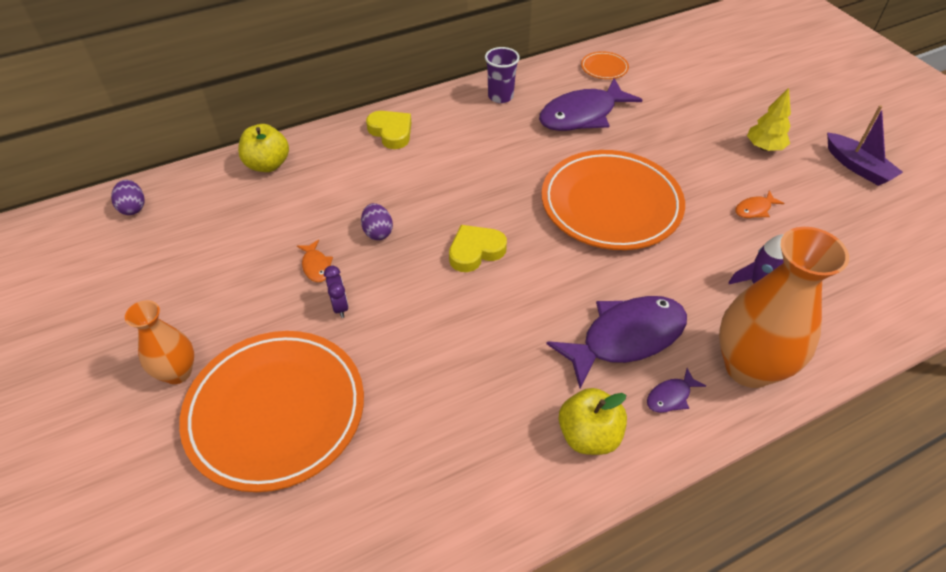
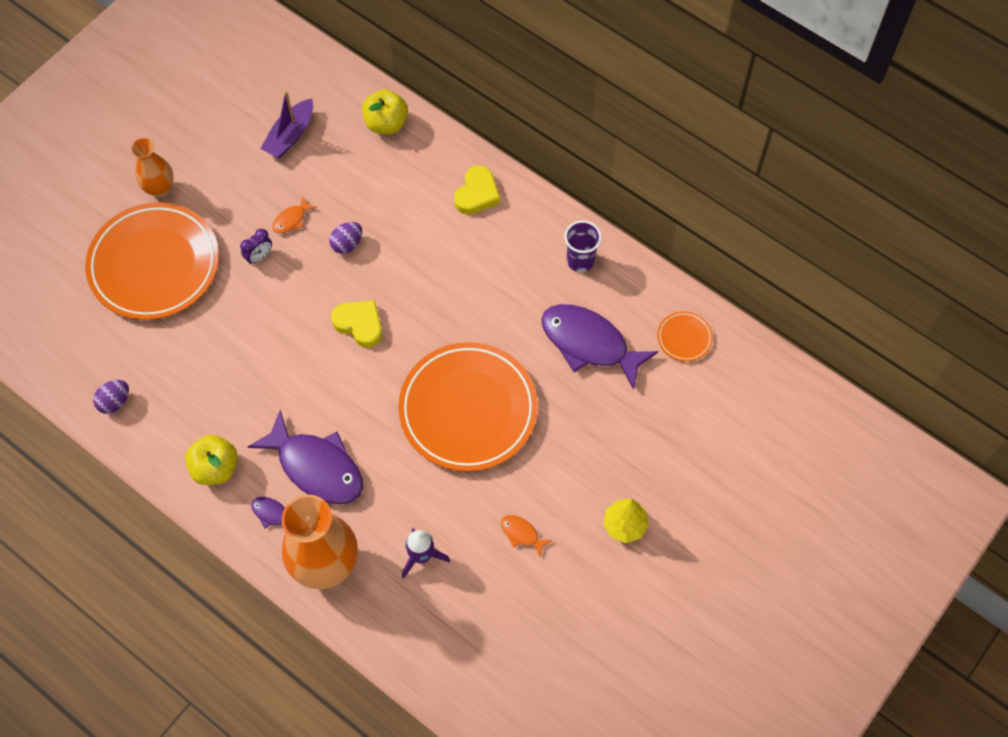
camera: 65 degrees right, 15 degrees up
(133, 208) = (292, 62): purple egg -> purple egg (115, 402)
(857, 167) = (638, 620): purple boat -> purple boat (290, 136)

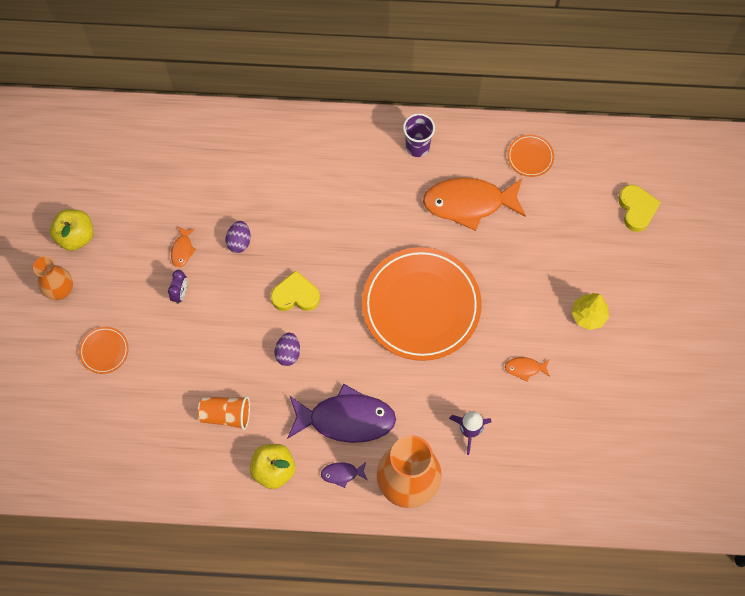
camera: 35 degrees left, 5 degrees up
(115, 402) = (158, 473): purple egg -> purple egg (288, 353)
(154, 264) = (104, 351): orange plate -> orange plate, size x0.41
(213, 390) = (226, 414): none -> orange cup
(290, 136) = (130, 186): purple boat -> none
(386, 123) = (196, 132): yellow apple -> yellow apple (76, 236)
(477, 194) = (305, 143): yellow heart -> yellow heart (636, 209)
(589, 343) = (469, 203): purple fish -> orange fish

